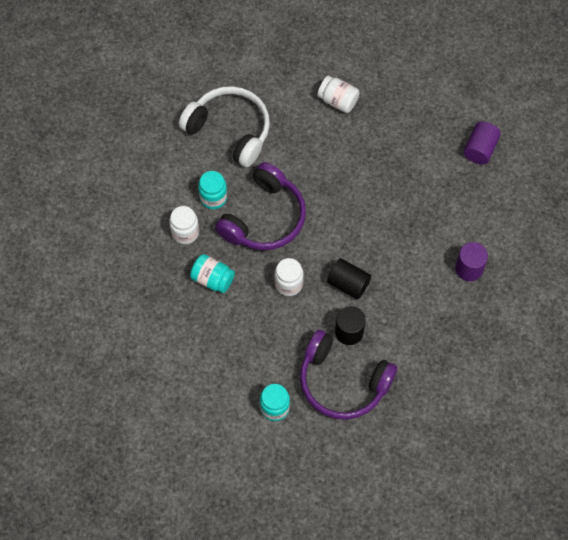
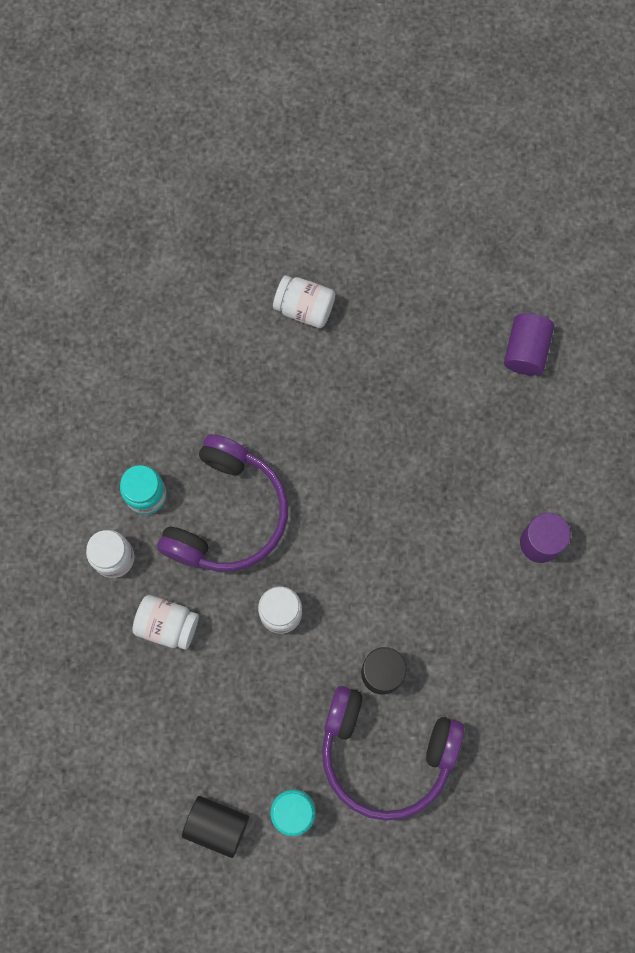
camera: 10 degrees left, 10 degrees up
(212, 279) = (167, 625): turquoise jar -> white jar
(230, 130) = (152, 382): white headphones -> none
(348, 284) = (368, 597): black cylinder -> black cylinder (217, 825)

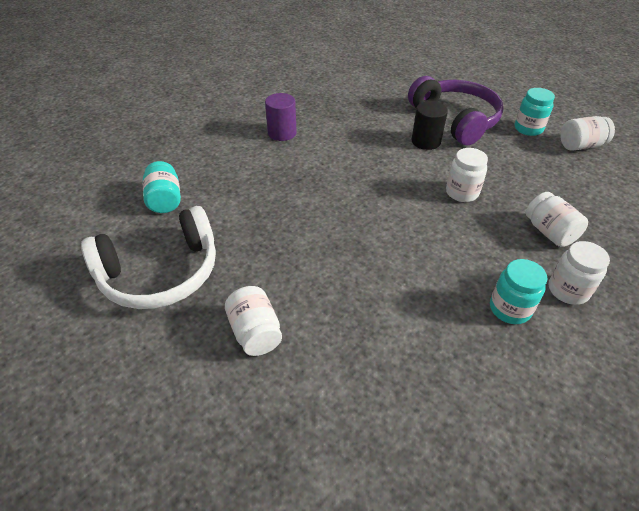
camera: 135 degrees left, 30 degrees down
(217, 825) = (580, 145): black cylinder -> white jar
(227, 514) = (452, 256): purple headphones -> none
(429, 287) = (160, 273): none -> white headphones
(526, 350) = (165, 200): purple cylinder -> turquoise jar

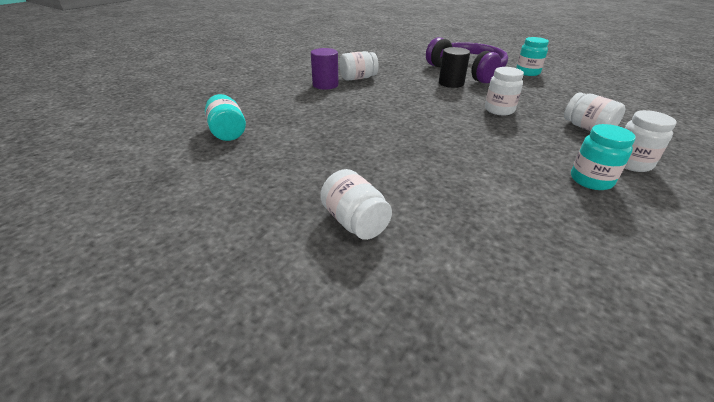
camera: 10 degrees left, 10 degrees down
(160, 273) = (236, 184): white headphones -> none
(580, 145) = (573, 79): white jar -> white jar (358, 78)

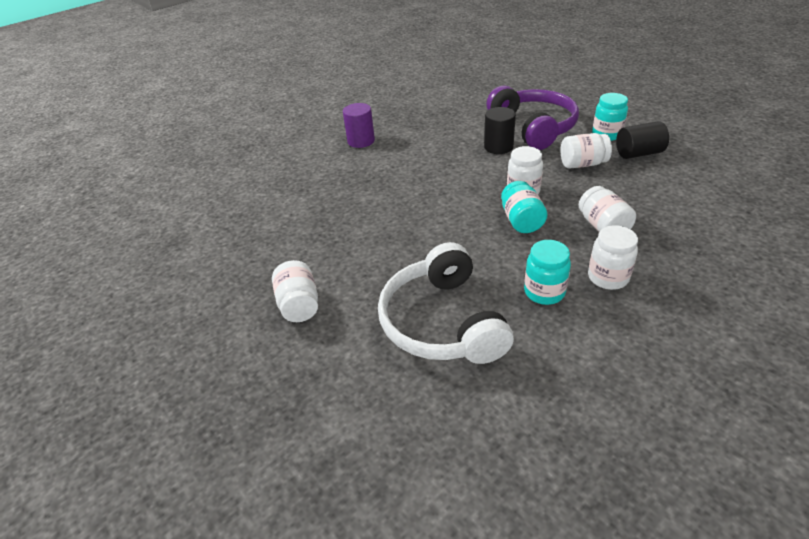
camera: 20 degrees right, 5 degrees up
(227, 132) = (242, 197): turquoise jar -> turquoise jar (521, 221)
(358, 78) = (400, 133): white jar -> white jar (582, 164)
(522, 218) = (442, 322): none -> white headphones
(562, 82) = (638, 153): none -> black cylinder

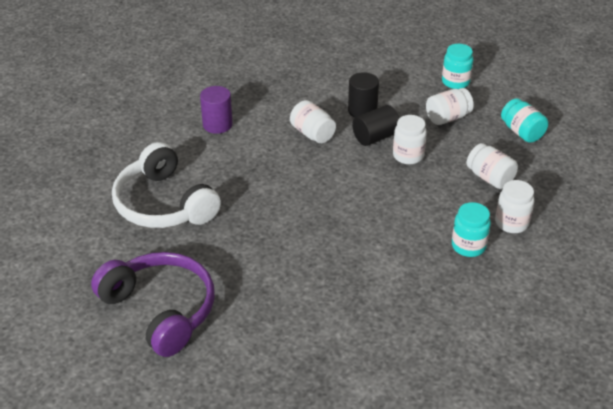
camera: 25 degrees left, 0 degrees up
(299, 305) = (268, 304): white jar -> white jar (312, 134)
(442, 322) = (400, 290): white headphones -> white headphones (164, 204)
(521, 221) = (420, 185): turquoise jar -> turquoise jar (522, 132)
(533, 127) = (385, 83): purple headphones -> purple headphones (161, 310)
(638, 153) = (491, 99): black cylinder -> black cylinder (375, 137)

